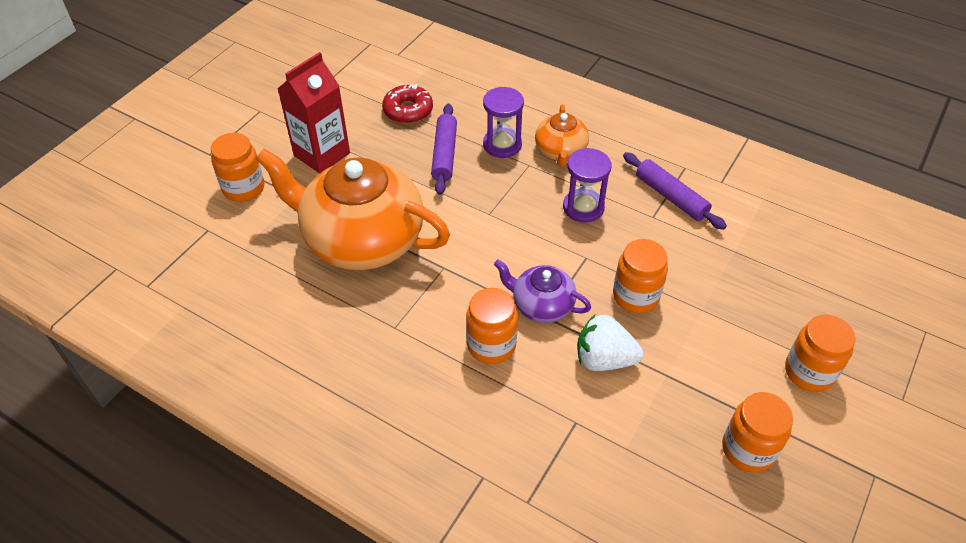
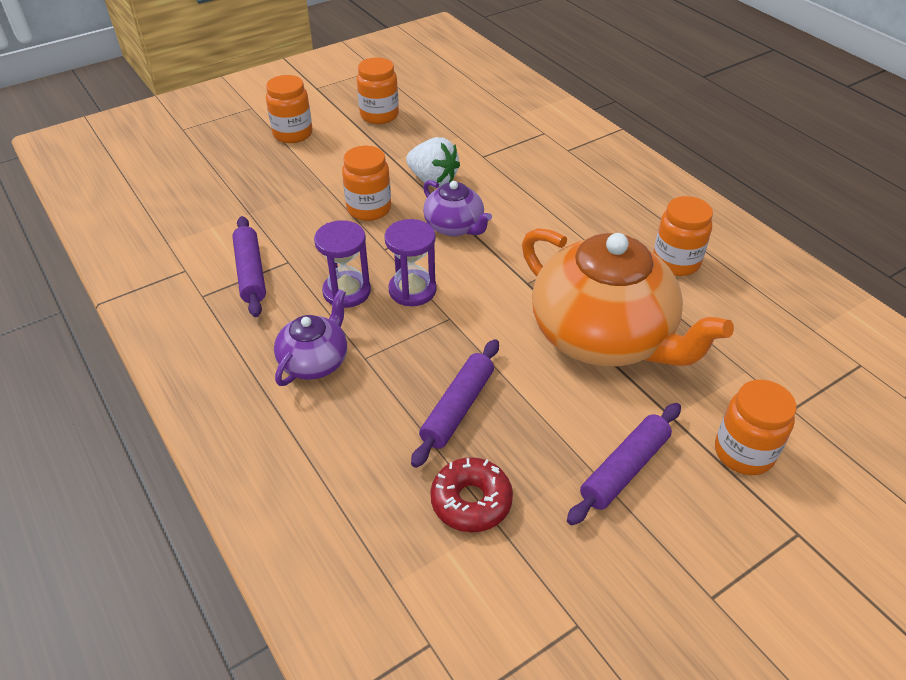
camera: 155 degrees left, 5 degrees down
(322, 154) = (624, 469): red carton -> purple rolling pin
(491, 345) = (517, 213): orange jar -> orange jar (676, 262)
(502, 145) = (377, 395): purple hourglass -> purple hourglass (412, 290)
(560, 151) = (315, 361): orange teapot -> purple teapot

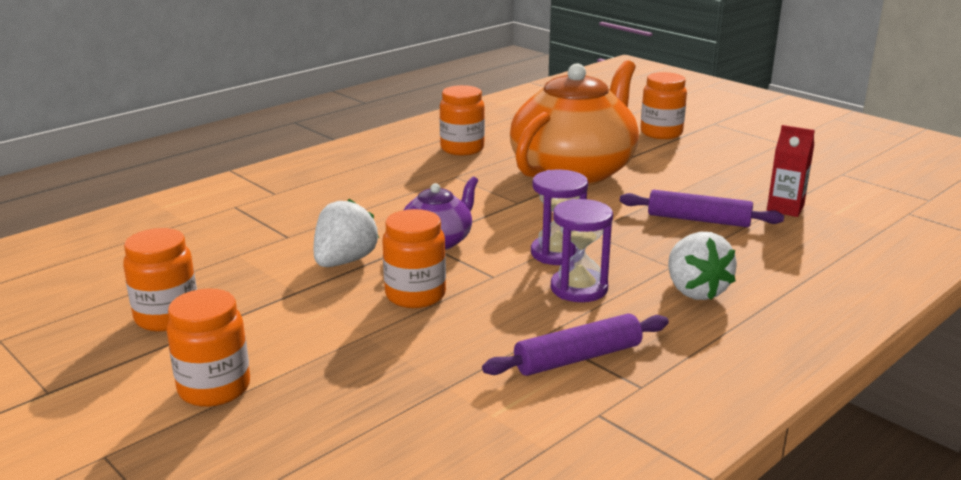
camera: 100 degrees left, 20 degrees down
(315, 361) = (695, 291): purple teapot -> white strawberry
(471, 501) = (785, 208): red donut -> red carton
(624, 469) = (707, 164): purple rolling pin -> none

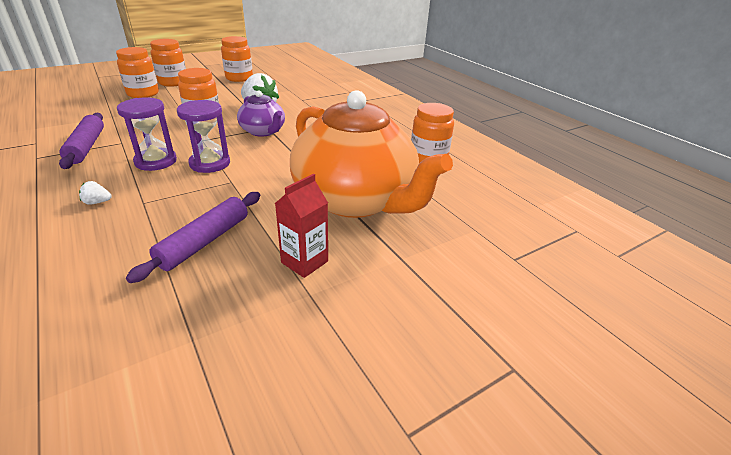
camera: 100 degrees right, 10 degrees up
(661, 133) = (464, 291): orange jar -> orange jar (143, 94)
(695, 291) = (97, 202): white strawberry -> white strawberry, size x0.43
(785, 208) = (176, 319): red carton -> red carton (304, 262)

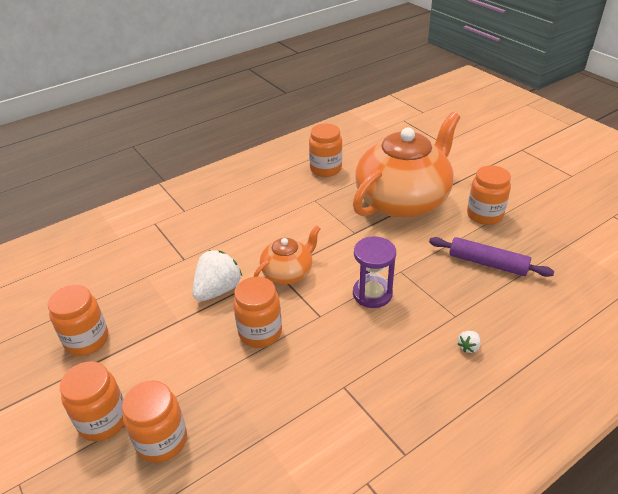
camera: 90 degrees left, 5 degrees up
(87, 147) = (364, 416): purple rolling pin -> none
(97, 202) = (468, 347): white strawberry -> white strawberry turned 45 degrees clockwise
(156, 161) = (380, 336): purple hourglass -> none
(263, 131) = (288, 273): purple teapot -> orange teapot
(304, 262) = (484, 215): red carton -> orange jar

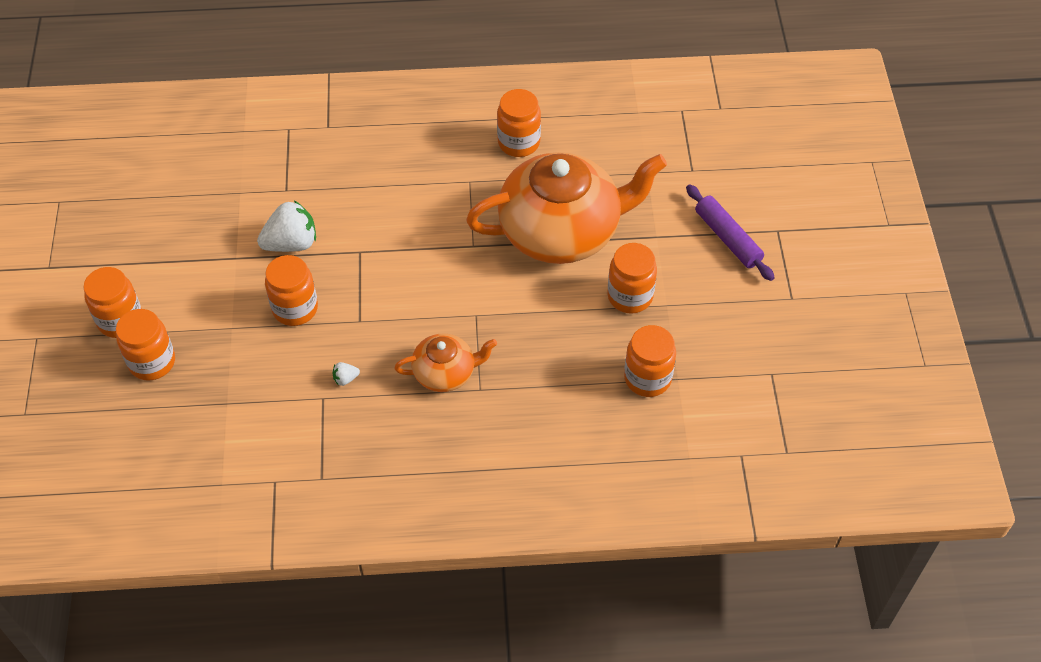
camera: 30 degrees right, 15 degrees up
(87, 340) = (150, 236): orange jar -> orange jar (647, 378)
(288, 273) = (368, 258): orange teapot -> orange teapot (445, 373)
(372, 294) = (426, 324): purple hourglass -> none
(468, 347) = (461, 424): white strawberry -> white strawberry (345, 379)
(487, 263) = (569, 353): purple rolling pin -> purple rolling pin (727, 238)

